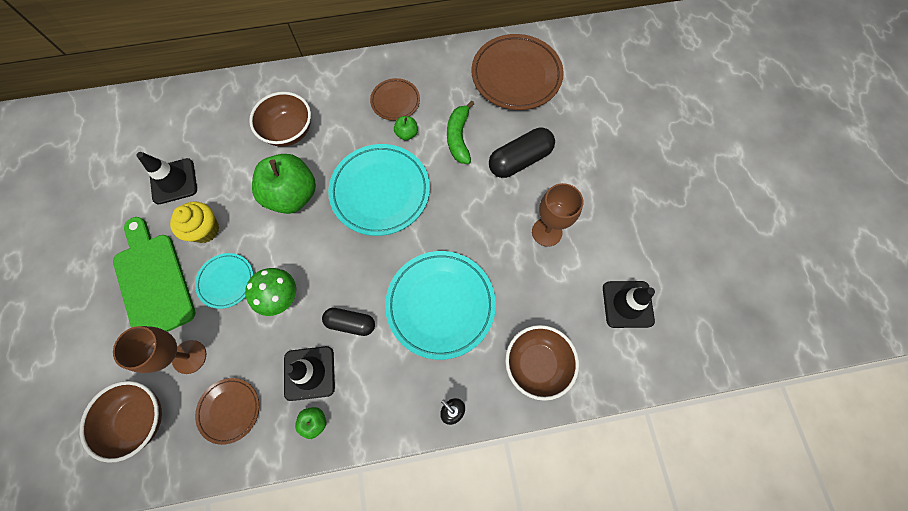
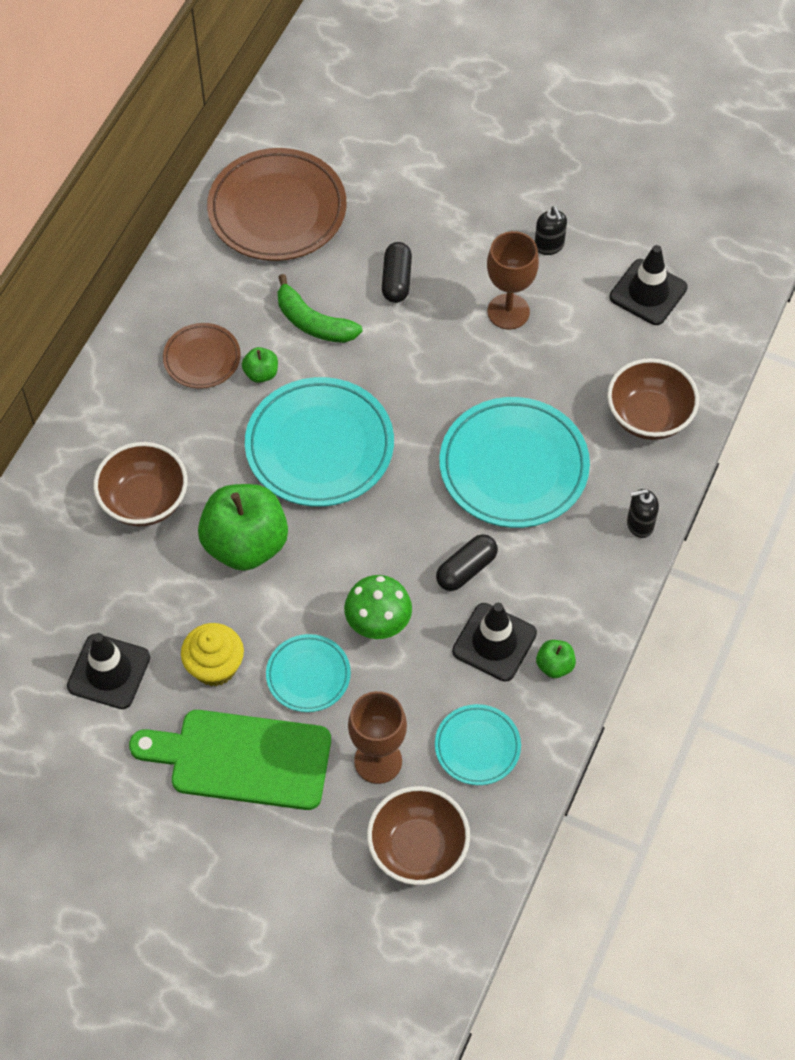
camera: 55 degrees left, 10 degrees down
(229, 410) = (477, 747): brown plate -> turquoise plate
(519, 160) = (396, 280): black capsule -> black capsule, size x0.65
(611, 225) = (549, 246): none -> black soap dispenser

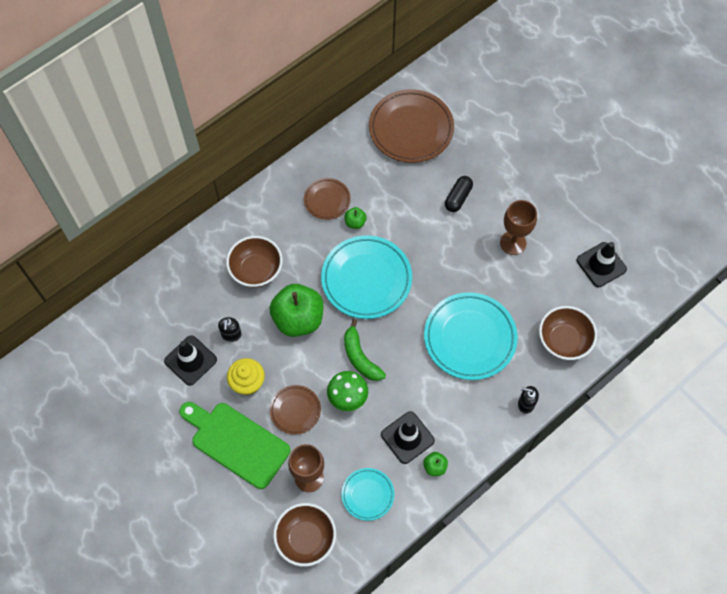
camera: 25 degrees right, 5 degrees up
(308, 675) = (295, 410): turquoise plate -> brown plate
(313, 322) = (398, 204): green banana -> green banana (360, 357)
(466, 569) = (413, 387): black capsule -> none
(549, 246) = (556, 212): black soap dispenser -> black soap dispenser (231, 335)

